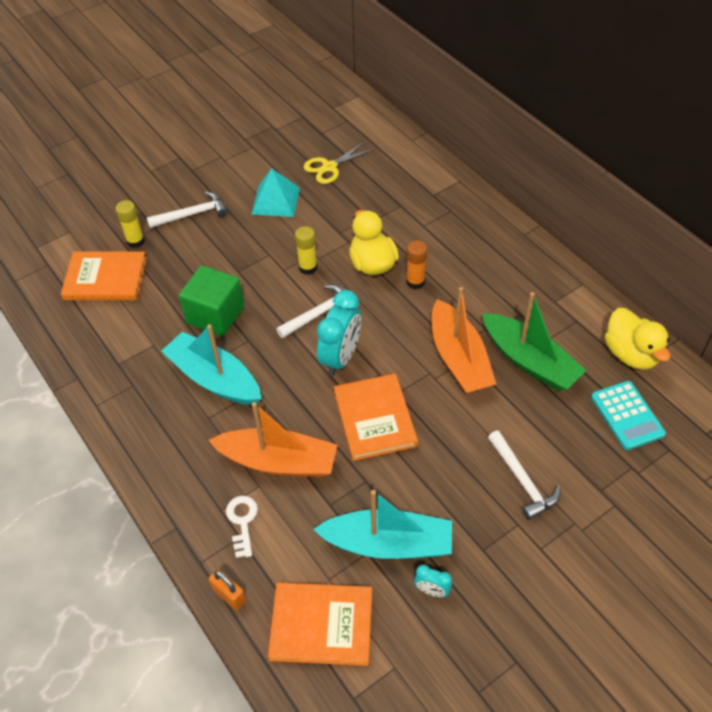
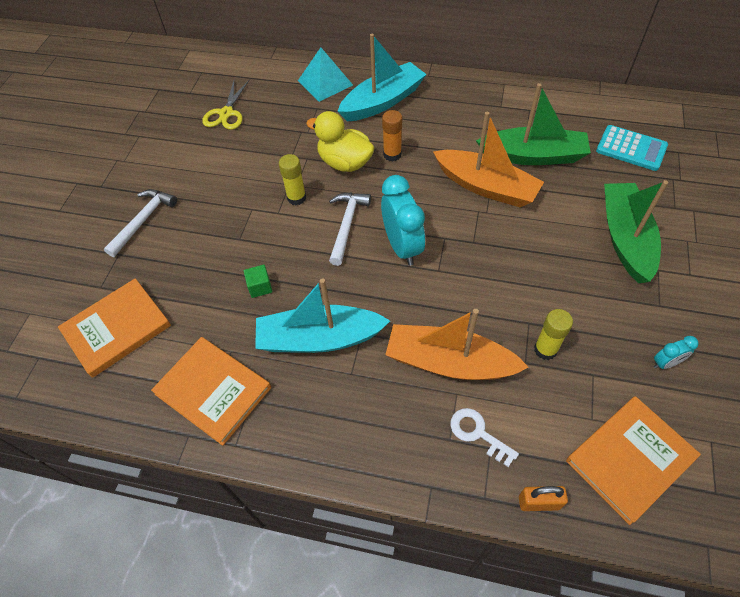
camera: 40 degrees left, 5 degrees up
(135, 241) = (111, 277): yellow glue stick -> yellow glue stick (545, 349)
(215, 315) = (260, 287): green cube -> green cube, size x0.44
(275, 200) = (209, 165): turquoise pyramid -> turquoise pyramid (325, 83)
(278, 462) = (449, 362): orange boat -> orange boat turned 135 degrees counterclockwise
(375, 418) = (480, 272): orange book -> orange book (213, 391)
(388, 544) = (599, 355): turquoise boat -> turquoise boat (383, 101)
(522, 481) = (625, 238): white hammer -> green boat
(630, 354) = (586, 109): yellow duck -> none

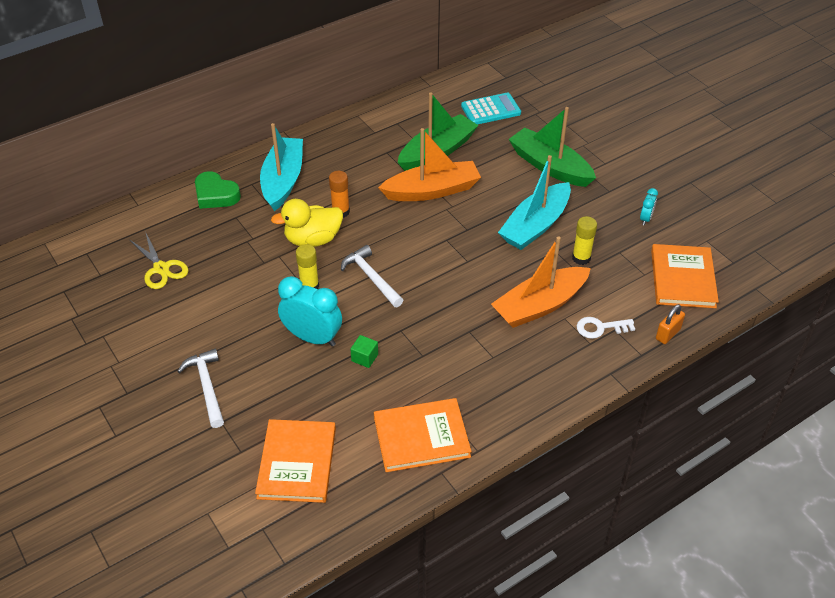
camera: 50 degrees left, 10 degrees down
(319, 338) = (447, 354): turquoise boat -> turquoise boat (535, 225)
(325, 83) = (216, 195): turquoise pyramid -> green heart
(402, 246) = (426, 264): turquoise clock -> turquoise clock (312, 337)

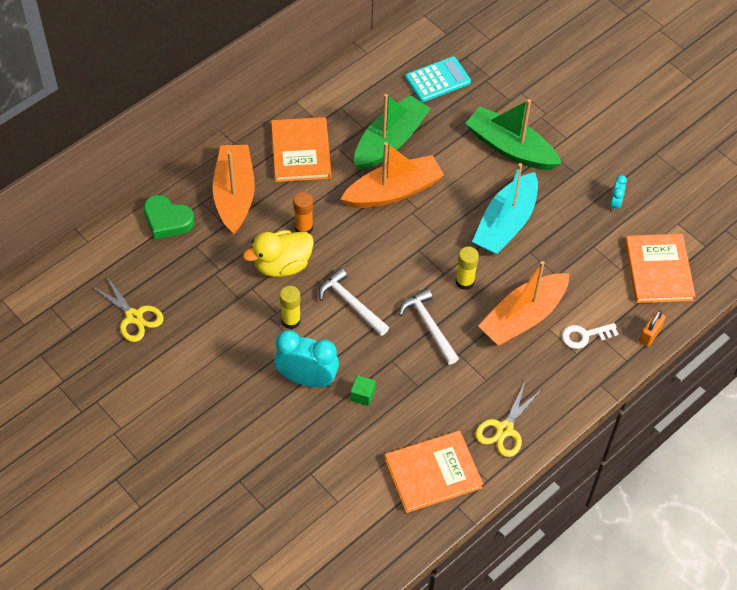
camera: 10 degrees left, 10 degrees up
(207, 387) = (215, 445): white hammer -> white hammer (429, 326)
(283, 180) = (234, 195): turquoise boat -> orange boat
(297, 463) = (321, 514): orange book -> orange book (301, 152)
(504, 404) = (504, 429): none -> yellow scissors
(581, 258) = (556, 257): yellow glue stick -> yellow glue stick (464, 282)

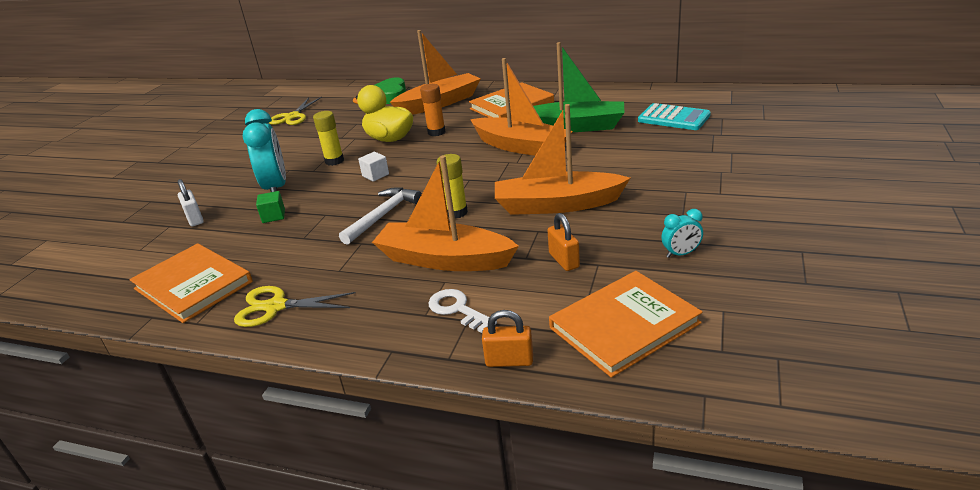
camera: 65 degrees right, 25 degrees down
(314, 452) = (195, 219): none -> white padlock
(351, 303) = (375, 175): white hammer -> white cube
(506, 223) = (557, 205): turquoise boat -> orange boat
(510, 148) = (655, 172): green boat -> none
(576, 259) = (564, 260): none -> orange padlock

